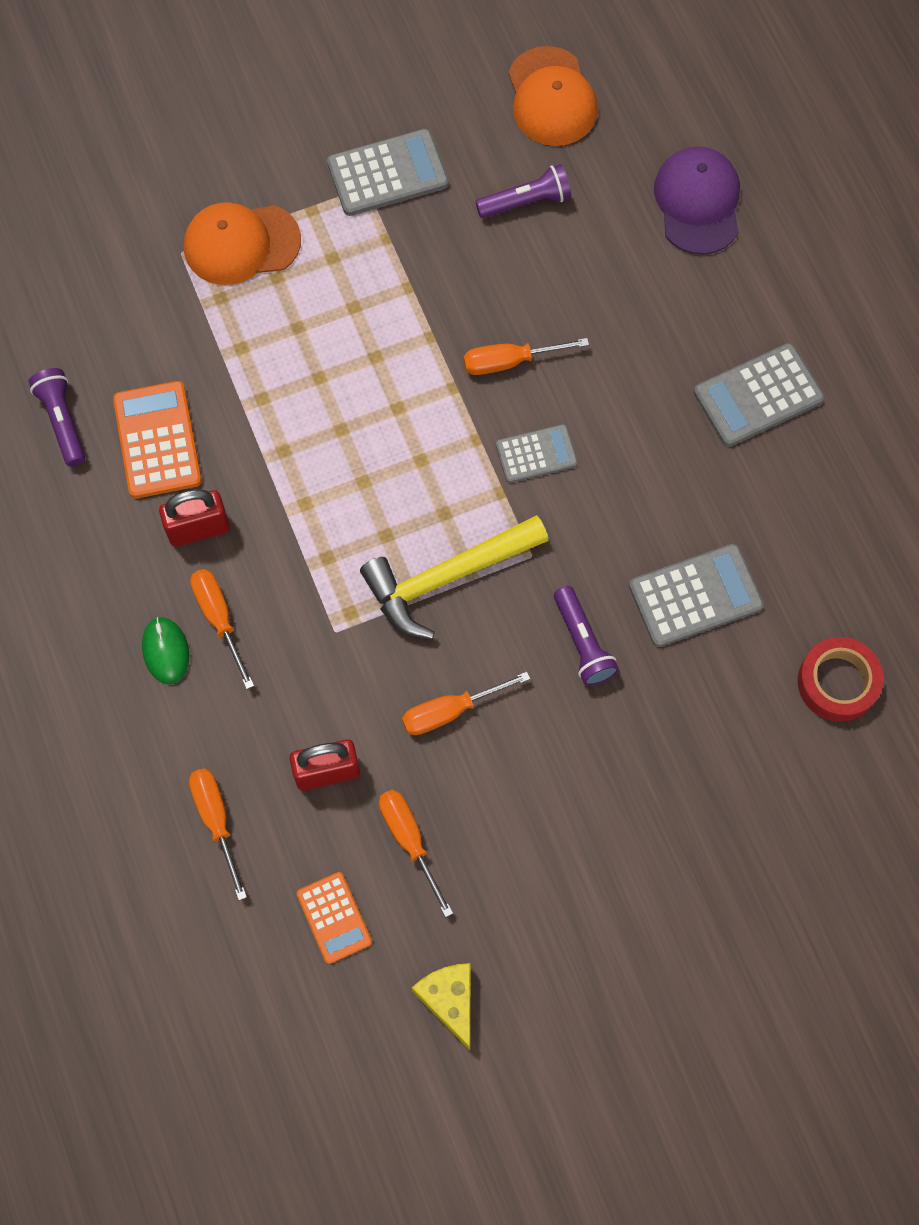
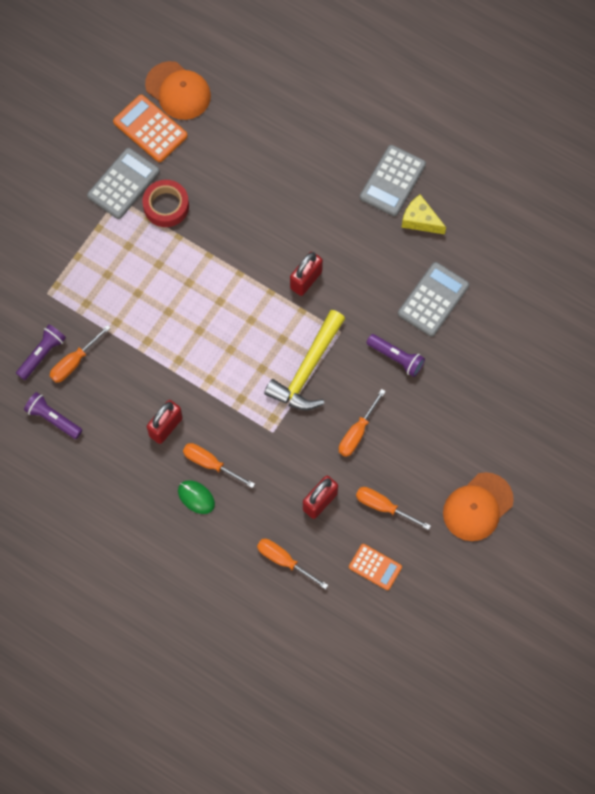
camera: 35 degrees left, 0 degrees up
(157, 440) = (110, 396): orange calculator -> orange calculator (150, 129)
(241, 244) = (75, 268): orange cap -> orange cap (477, 507)
(449, 1000) = (457, 567): yellow cheese -> yellow cheese (420, 220)
(509, 361) = (258, 242): orange screwdriver -> orange screwdriver (74, 362)
(526, 201) = (205, 154): purple flashlight -> purple flashlight (42, 354)
(536, 454) = (306, 280): grey calculator -> red padlock
(698, 202) = (292, 100): purple cap -> none
(837, 682) = (528, 297): red tape -> red tape (166, 206)

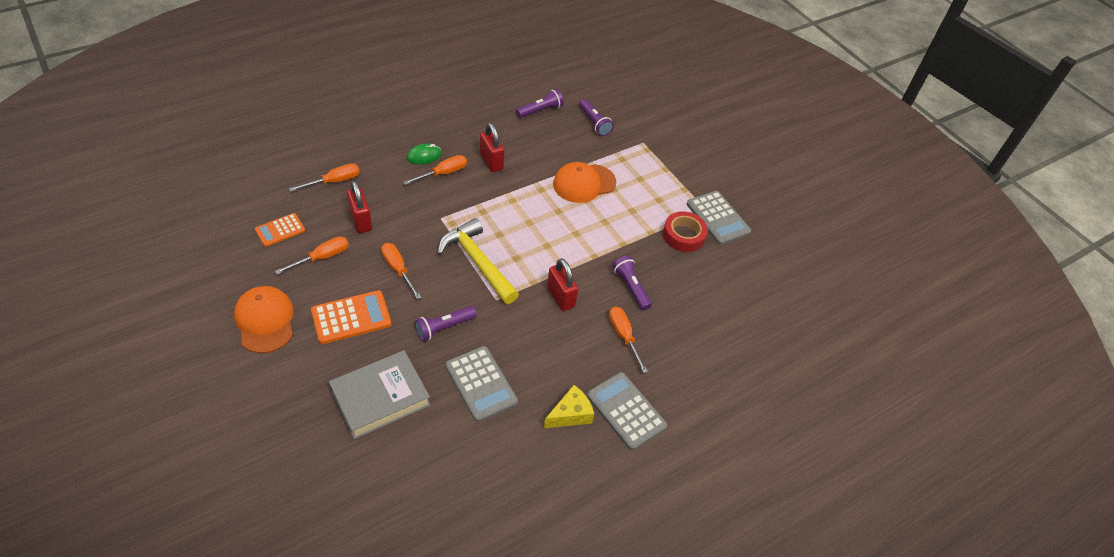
camera: 110 degrees right, 20 degrees down
(74, 362) = (577, 136): orange screwdriver -> orange screwdriver (623, 336)
(150, 129) = (764, 255): orange calculator -> orange calculator (351, 318)
(178, 91) = (797, 288): orange cap -> orange cap (584, 183)
(259, 227) = (631, 287): none -> purple flashlight
(491, 368) = (380, 397): none -> grey book

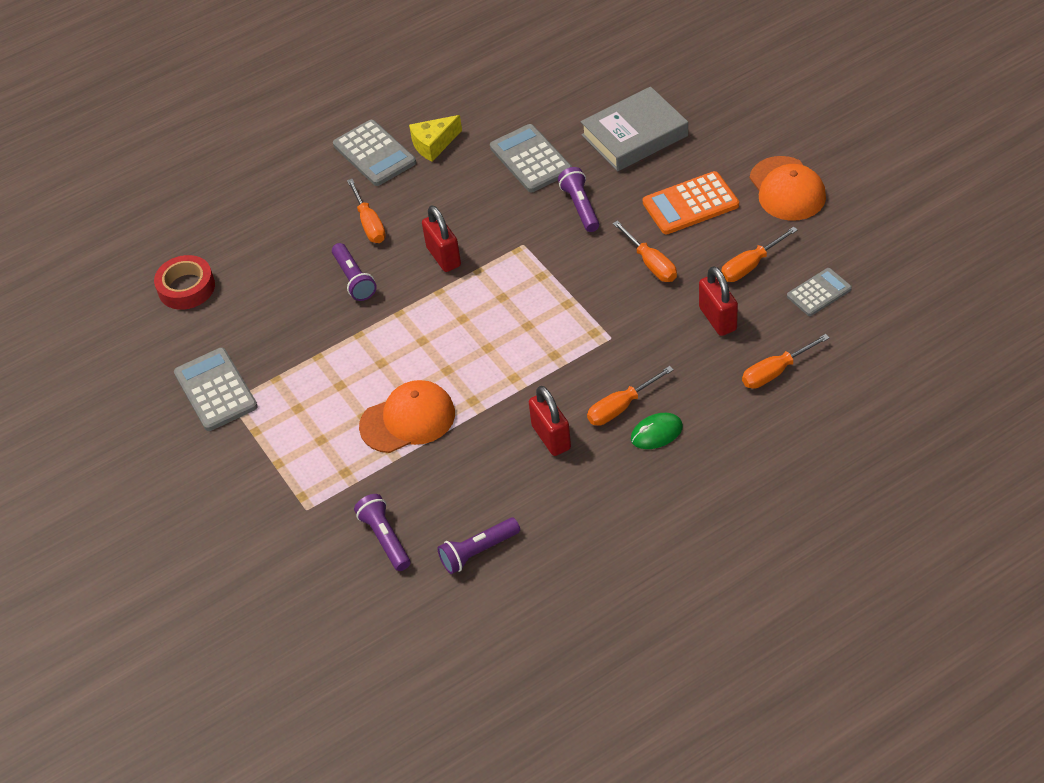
camera: 170 degrees left, 0 degrees up
(280, 230) = (819, 293): orange calculator -> grey calculator
(444, 328) = (580, 207): purple flashlight -> purple flashlight turned 75 degrees counterclockwise
(477, 262) = (552, 285): yellow hammer -> none
(683, 235) = (271, 357): red tape -> red tape (186, 288)

